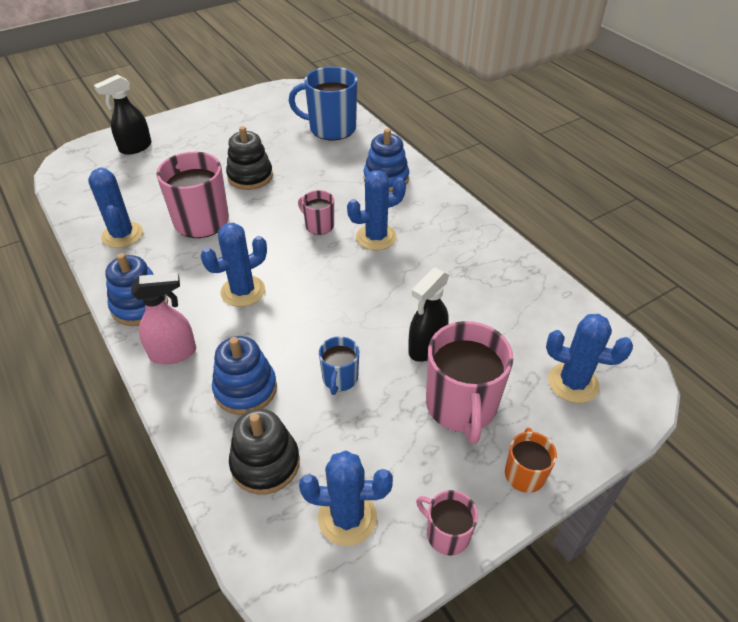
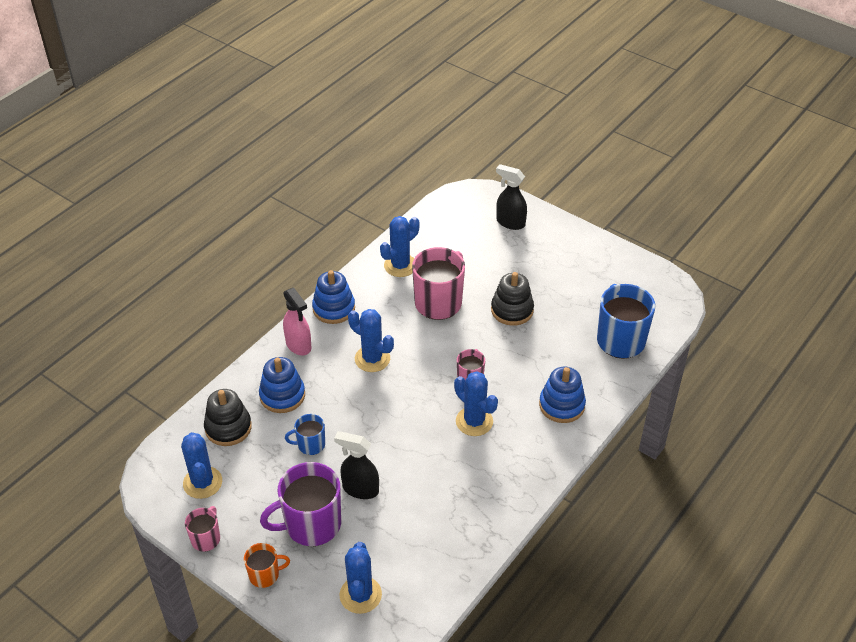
camera: 70 degrees right, 0 degrees up
(461, 406) = (311, 524): pink mug -> purple mug

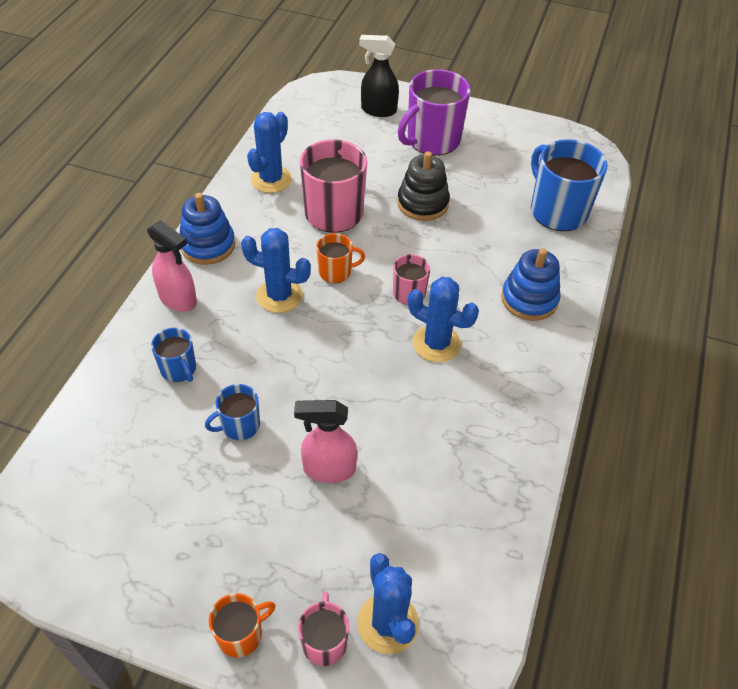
camera: 20 degrees left, 5 degrees up
(202, 482) = (104, 519): blue cactus -> none
(206, 538) = (135, 603): pink mug -> pink mug (324, 641)
(228, 428) = (117, 431): black stacking toy -> none
(282, 395) = (179, 369): blue stacking toy -> blue mug
(311, 524) = (281, 537): purple mug -> purple mug (432, 140)
(360, 489) = (328, 469): black spray bottle -> pink spray bottle
(421, 350) = (336, 272): none -> orange mug

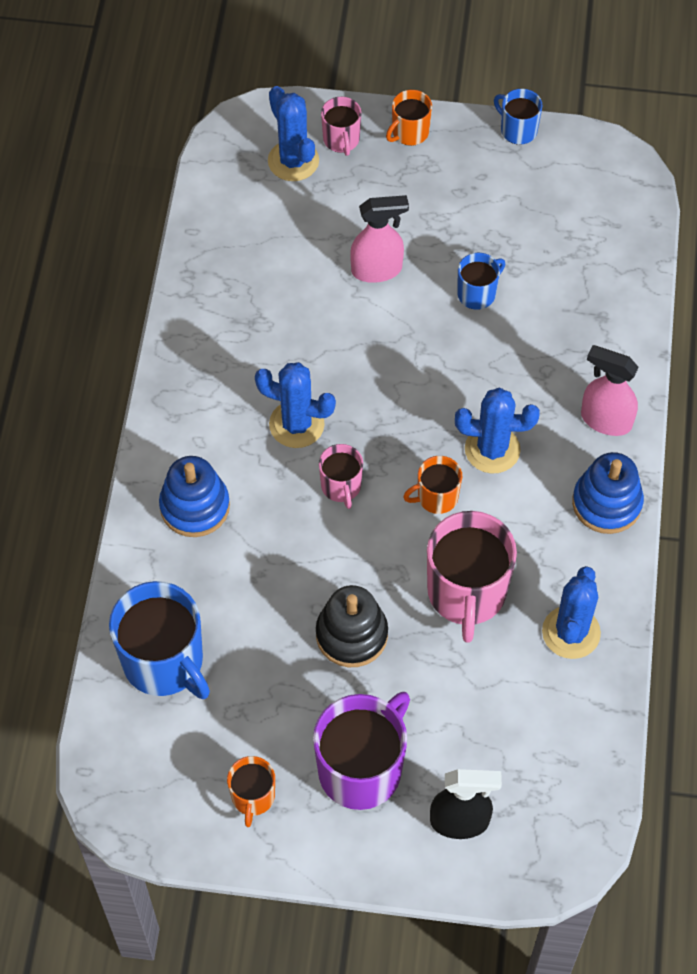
camera: 170 degrees right, 10 degrees up
(179, 369) = (564, 339): blue mug -> blue mug (518, 130)
(503, 139) = (253, 797): none -> orange mug

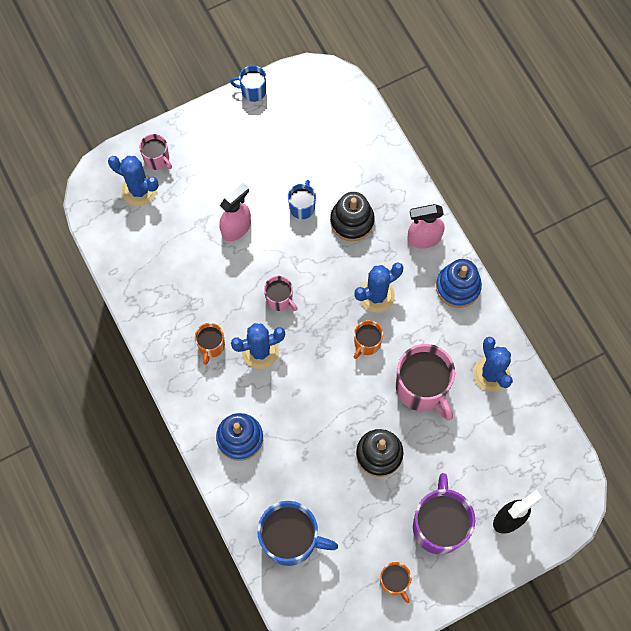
camera: 35 degrees left, 10 degrees up
(341, 486) = (311, 371): pink mug -> pink mug (279, 299)
(409, 132) = (193, 130): orange mug -> orange mug (211, 346)
(528, 346) = (352, 221): none -> black stacking toy

